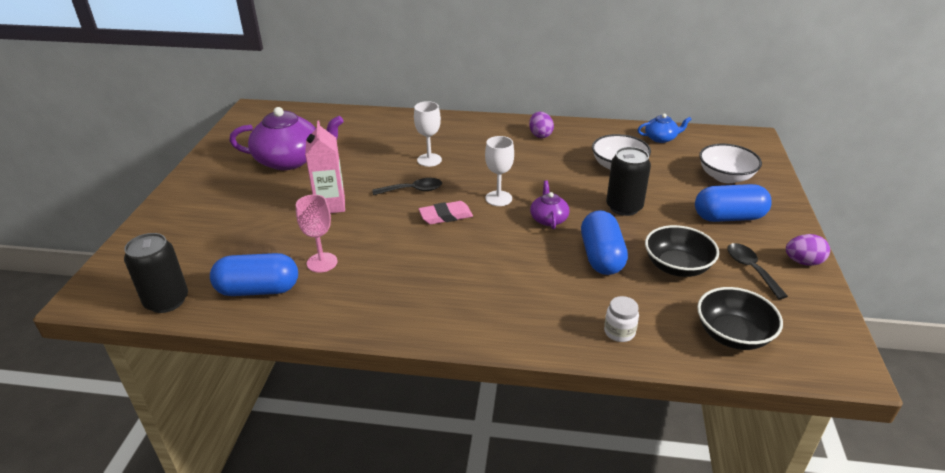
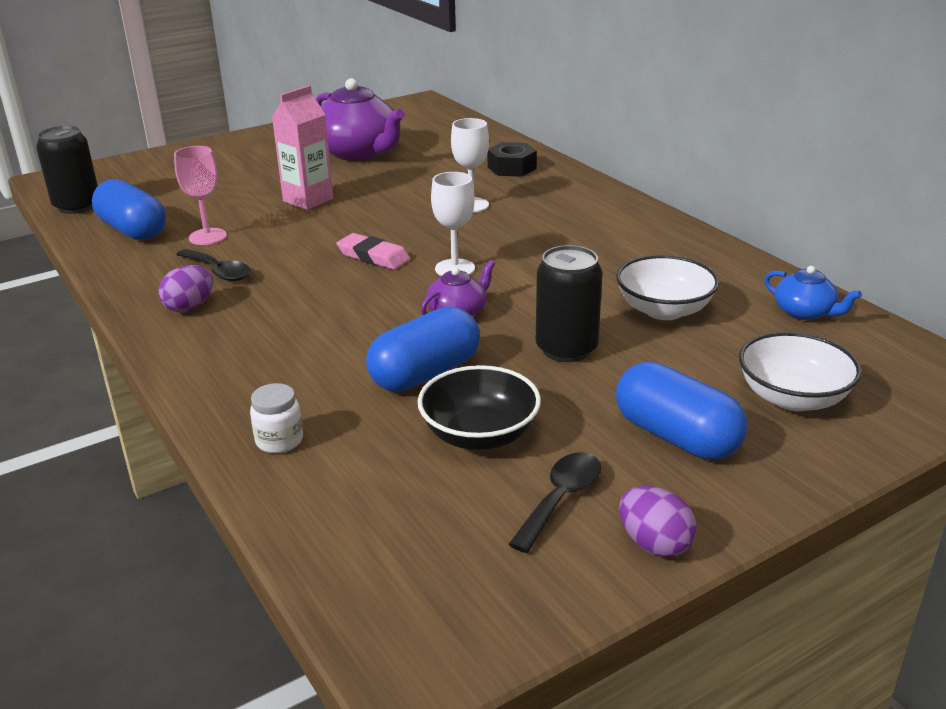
camera: 50 degrees right, 5 degrees down
(402, 128) = (512, 168): none -> black nut
(413, 190) = (397, 222): black spoon -> black spoon (219, 271)
(540, 135) = (645, 236): purple egg -> purple egg (190, 307)
(733, 335) = (373, 531): black bowl -> none

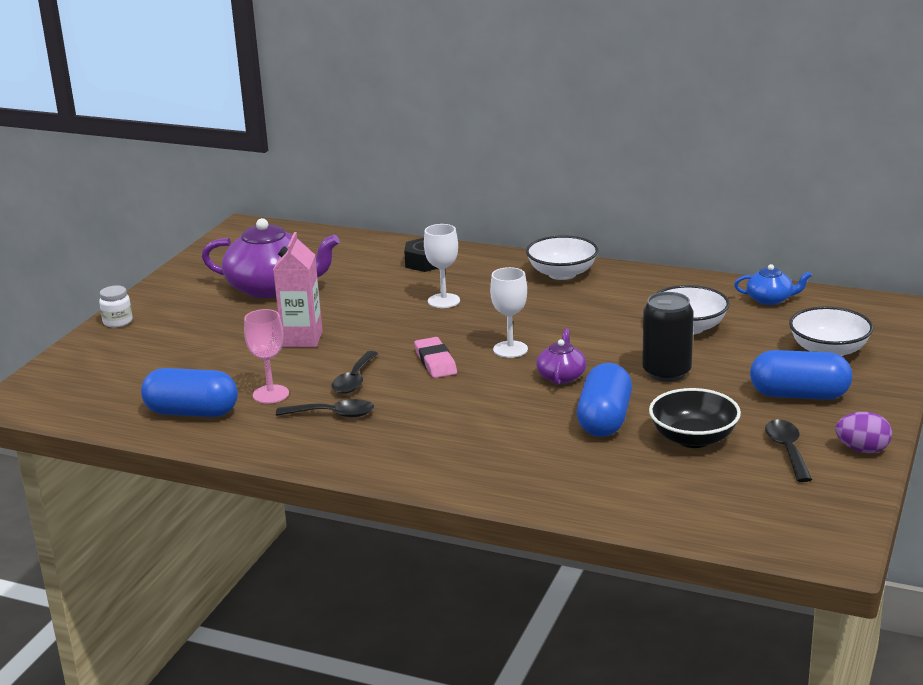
camera: 35 degrees left, 5 degrees down
(77, 206) = (93, 413): black can -> none
(190, 307) = (360, 445): purple egg -> none
(279, 441) = (580, 491): white jar -> white jar (118, 322)
(285, 248) = (354, 380): none -> black spoon
(373, 256) = (435, 362): pink eraser -> pink eraser turned 75 degrees clockwise
(617, 214) = (562, 274): none -> white bowl

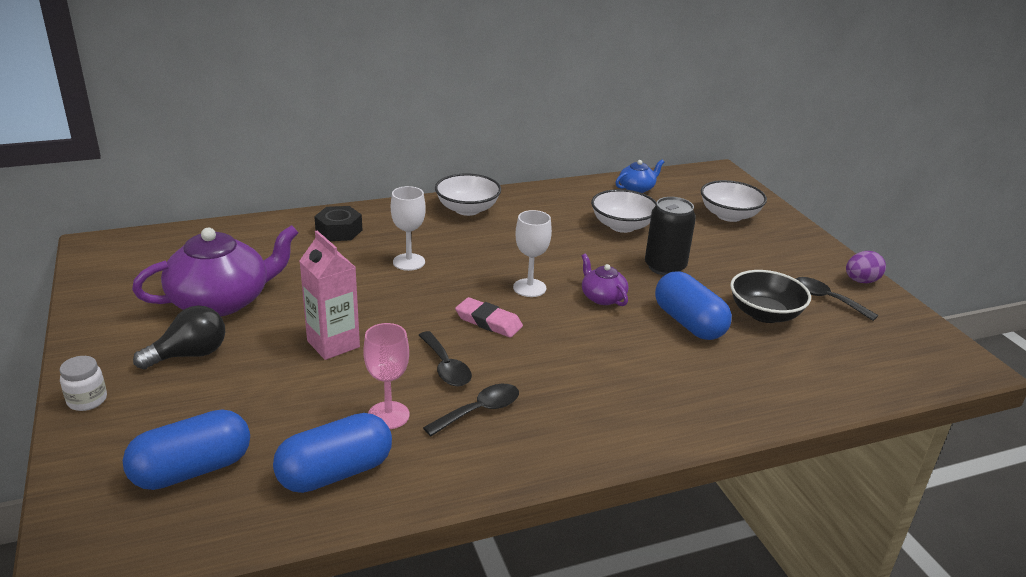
camera: 45 degrees left, 5 degrees up
(206, 315) = (189, 355): none -> black light bulb
(799, 395) = (766, 254): blue capsule -> blue capsule (192, 470)

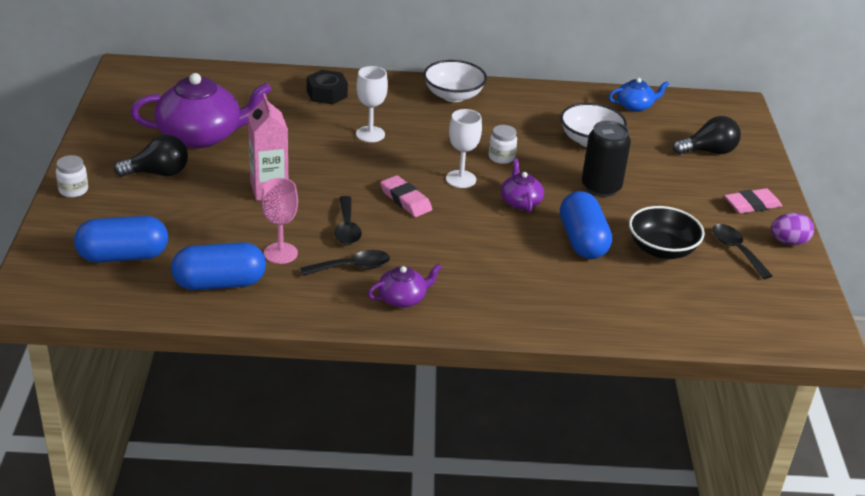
camera: 20 degrees right, 5 degrees up
(553, 258) = (501, 157): none -> white jar
(557, 433) = (403, 298): none -> purple teapot
(729, 215) = (708, 151): white bowl -> black light bulb
(803, 254) = (752, 205): none -> pink eraser

